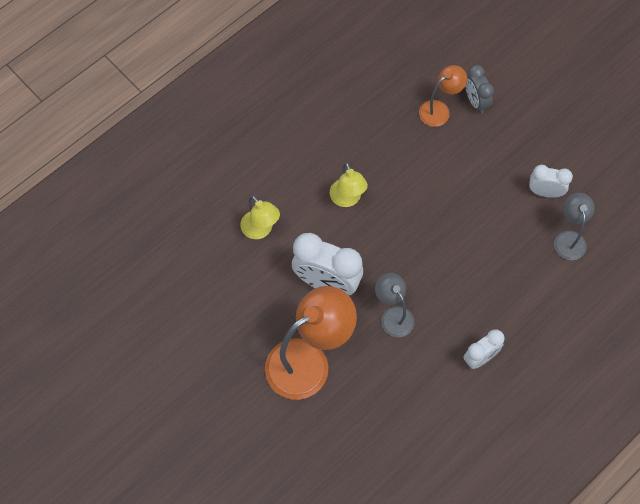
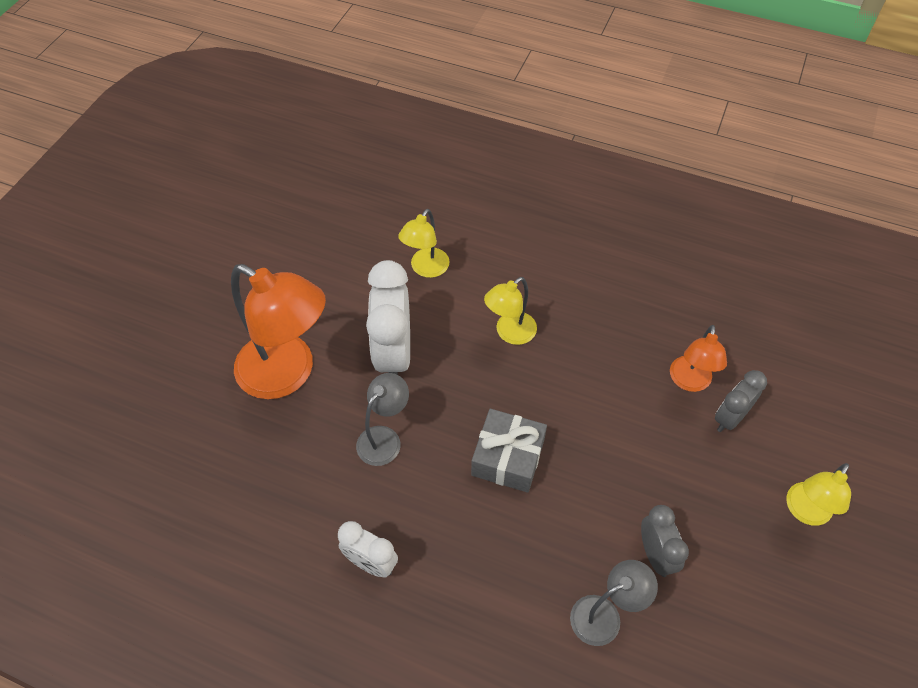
camera: 65 degrees right, 10 degrees down
(439, 110) = (689, 382): orange lamp -> orange lamp turned 75 degrees clockwise
(443, 244) = (507, 457): none -> grey gift
(545, 192) = (655, 554): white clock -> grey clock
(554, 98) = (804, 512): none -> yellow lamp

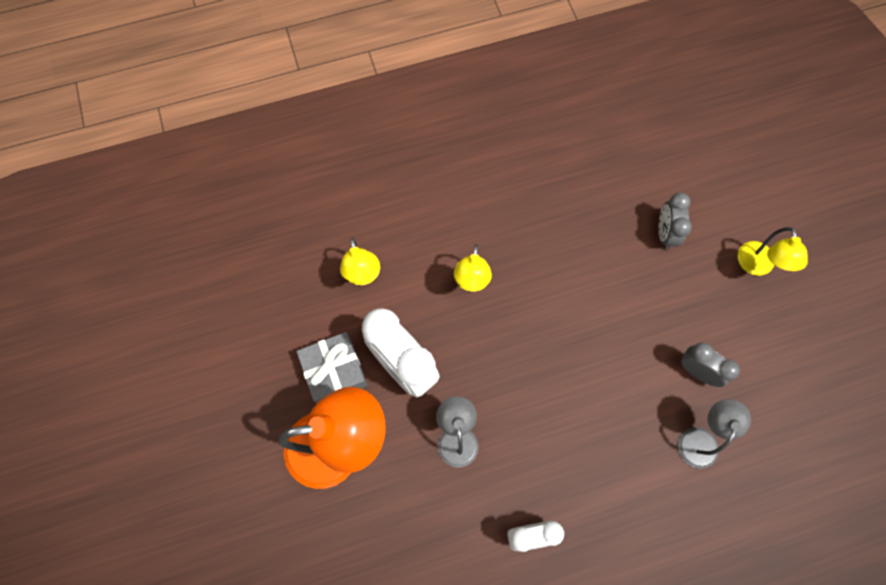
camera: 40 degrees left, 15 degrees up
(507, 457) = (552, 380): grey gift -> grey gift (334, 371)
(689, 382) = (620, 225): orange lamp -> none

